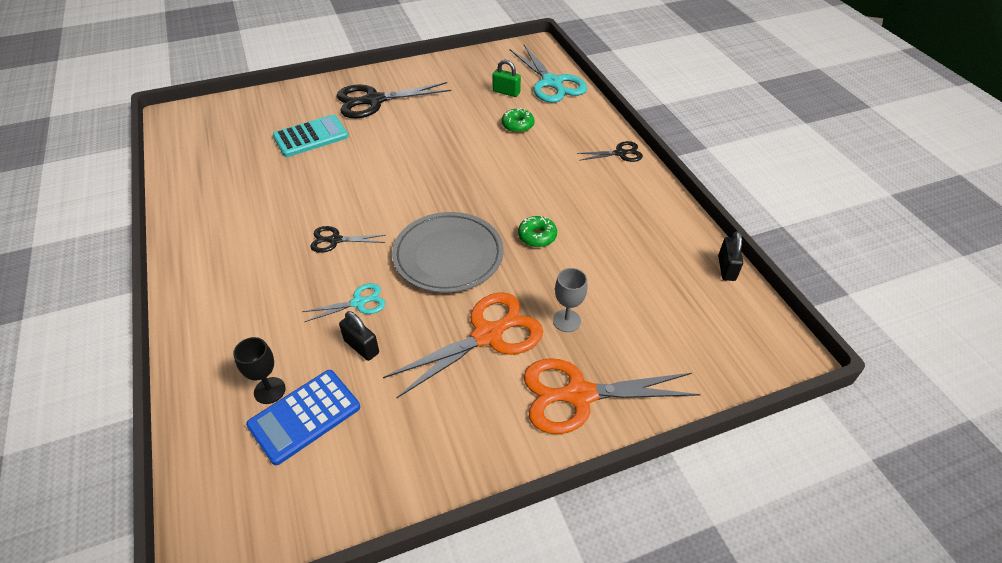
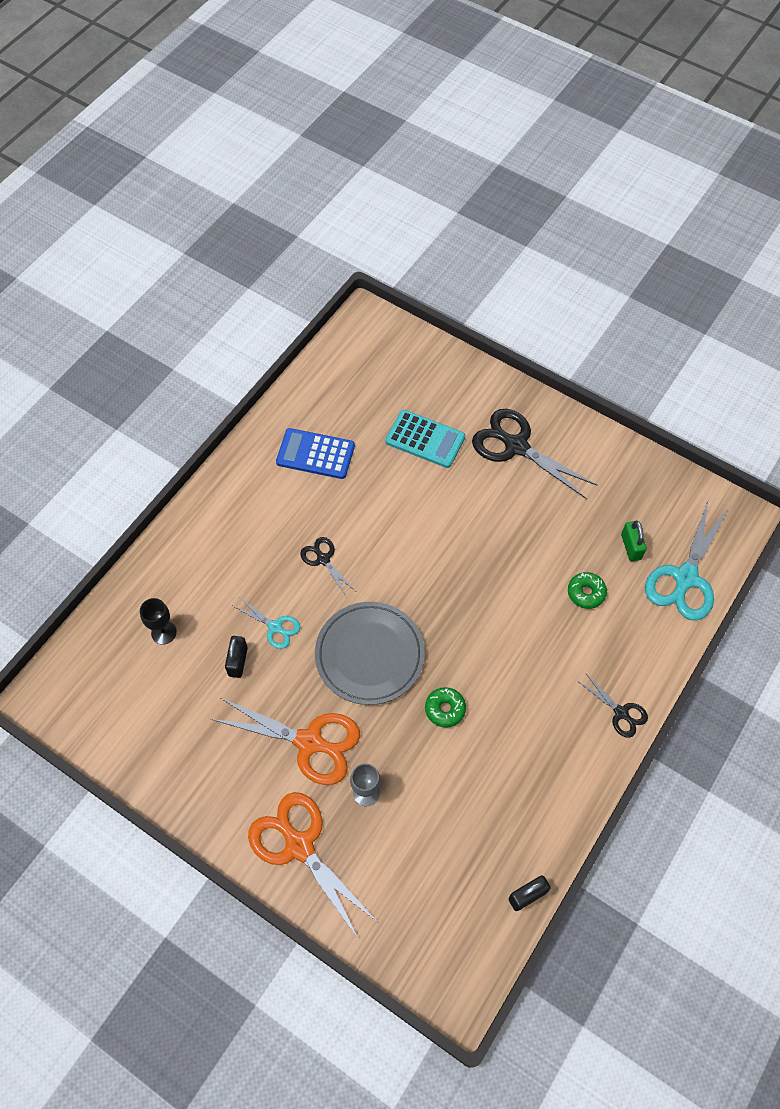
camera: 55 degrees right, 15 degrees up
(304, 416) = (159, 671): blue calculator -> blue calculator (315, 454)

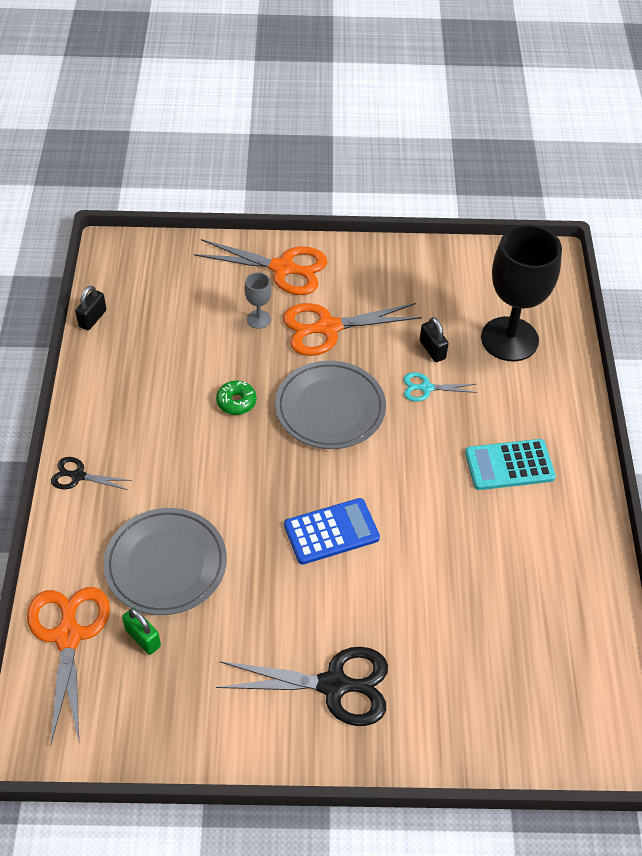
camera: 145 degrees right, 10 degrees down
(164, 632) = (509, 339): black goblet -> black goblet, size x2.35
(315, 454) = (530, 553): blue calculator -> blue calculator (331, 532)
(323, 559) = (434, 461): black scissors -> none
(425, 439) = (436, 635): turquoise calculator -> turquoise calculator (509, 465)
(586, 593) = (166, 564): green donut -> grey plate
(685, 578) = (68, 636): turquoise scissors -> orange scissors

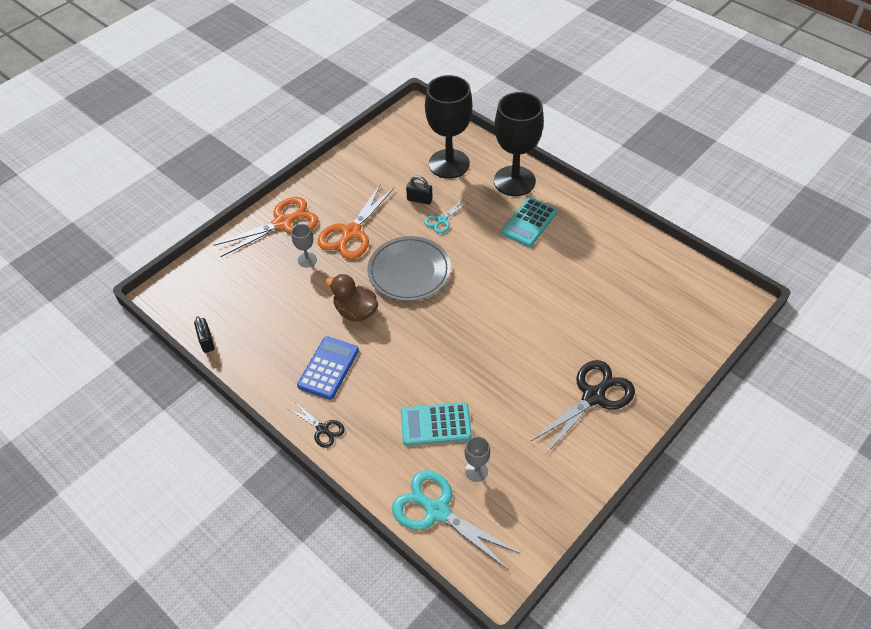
camera: 45 degrees left, 0 degrees up
(68, 636) = (437, 511): orange scissors -> turquoise scissors
(78, 476) = (322, 429): black scissors -> black scissors turned 105 degrees counterclockwise
(143, 638) = (476, 471): green padlock -> grey goblet
(166, 564) = (435, 424): grey plate -> turquoise calculator
(236, 402) = (355, 311): green donut -> brown duck
(331, 532) = (493, 329): blue calculator -> blue calculator (328, 368)
(553, 412) = (514, 181): none -> black goblet

